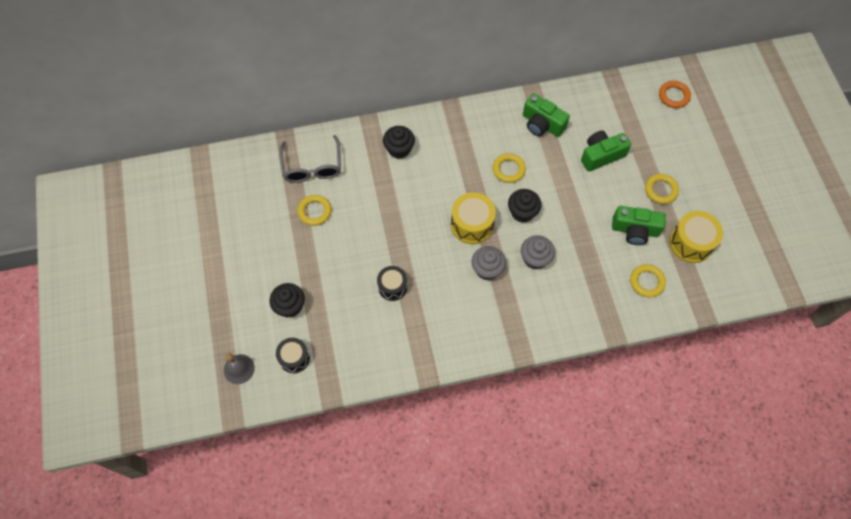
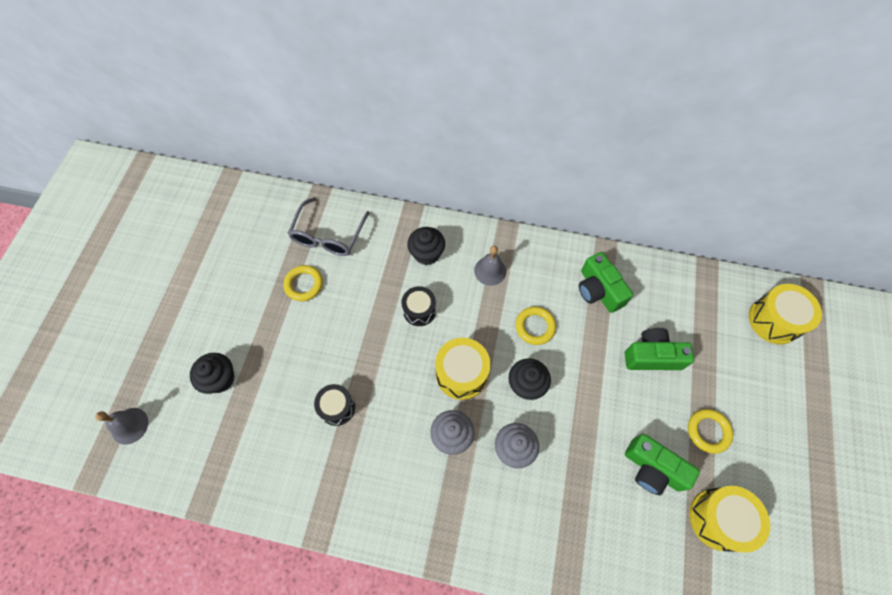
camera: 25 degrees right, 0 degrees up
(294, 358) = (190, 441): black drum -> black drum (419, 310)
(454, 142) = (490, 271): none -> grey bell
(647, 282) = (638, 545): yellow ring -> none
(673, 96) = (774, 320): orange ring -> yellow drum

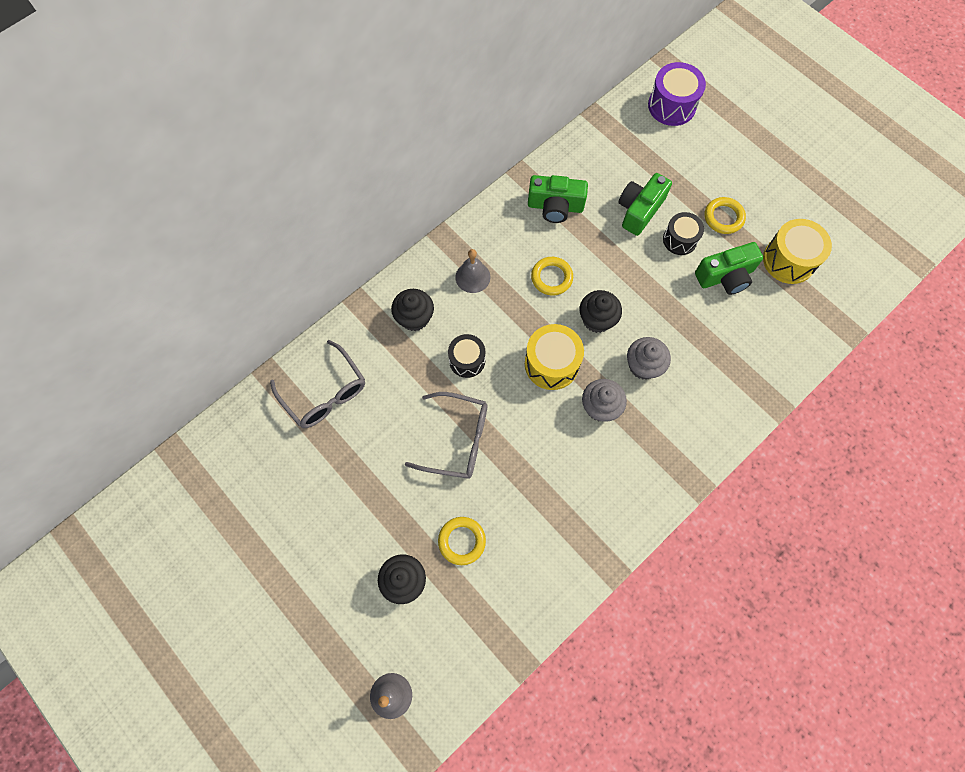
camera: 55 degrees left, 5 degrees up
(304, 284) = (361, 446): yellow ring -> yellow ring (462, 541)
(337, 407) = (509, 487): black drum -> black drum (680, 240)
(351, 344) = (456, 439): none -> grey glasses
(774, 320) = (672, 106): yellow drum -> purple drum

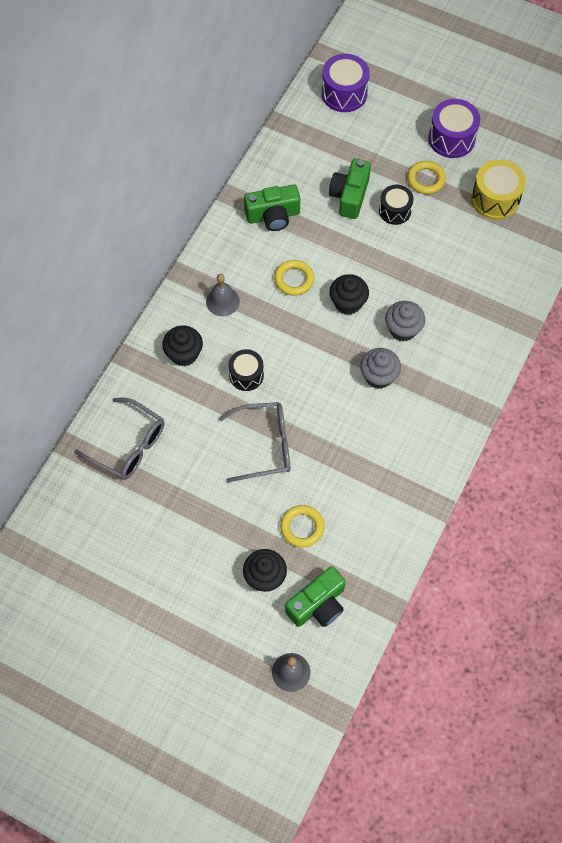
camera: 20 degrees left, 5 degrees down
(551, 364) = (322, 354): yellow drum -> none
(725, 276) = (445, 230): green camera -> green camera (318, 604)
(765, 183) = (451, 138): none -> purple drum

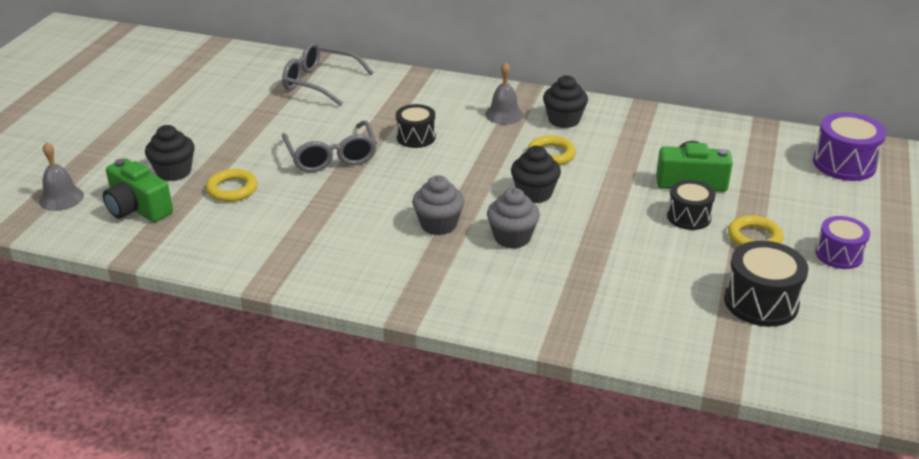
camera: 80 degrees right, 30 degrees down
(128, 445) = (320, 83): grey glasses -> grey glasses turned 90 degrees clockwise
(184, 354) = (431, 100): black cupcake -> black cupcake (564, 120)
(273, 216) = (631, 133): green camera -> none
(451, 138) = (839, 254): purple drum -> purple drum, size x0.67
(495, 199) = (761, 302): yellow drum -> black drum

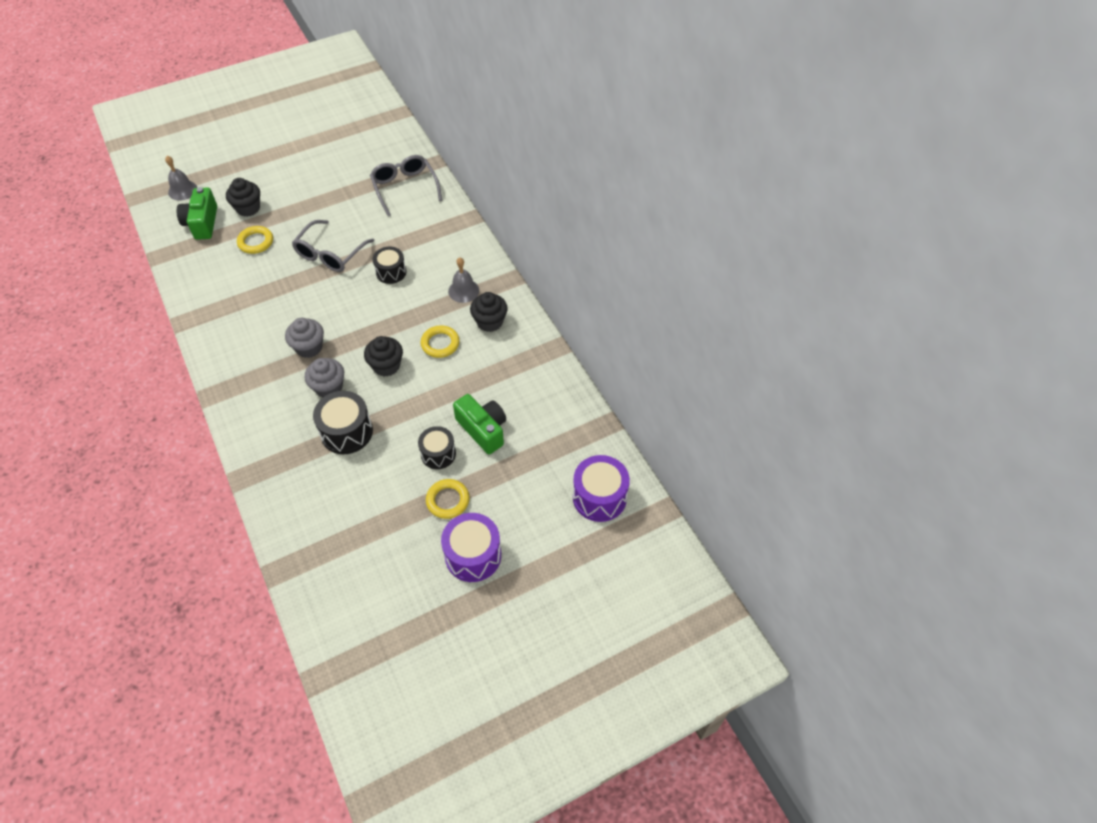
camera: 45 degrees right, 20 degrees up
(761, 302) = (376, 544): black drum -> black drum (346, 432)
(839, 254) = (473, 555): purple drum -> purple drum, size x1.50

